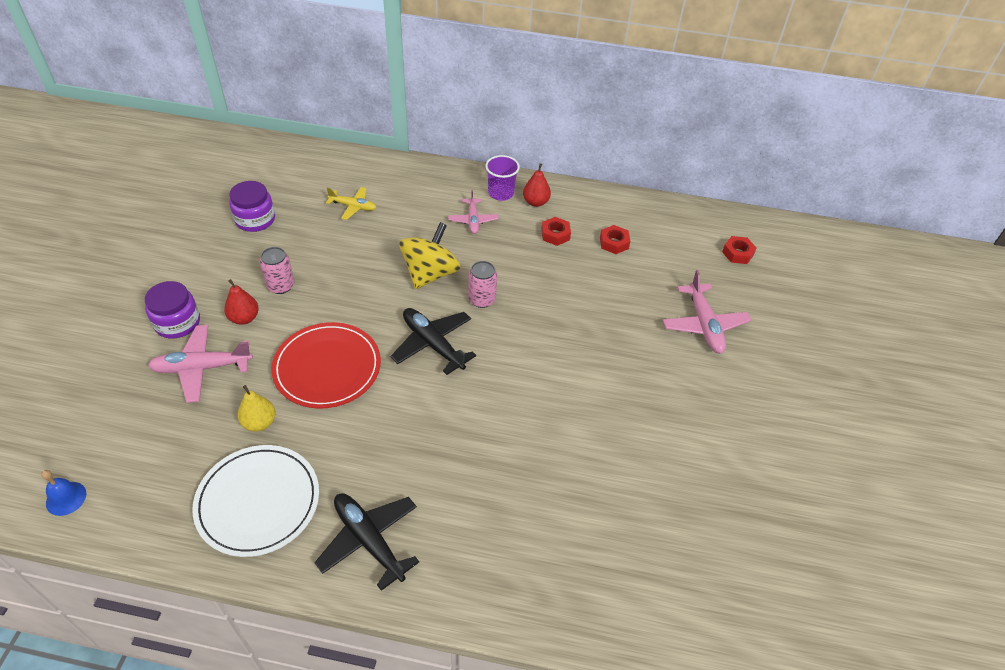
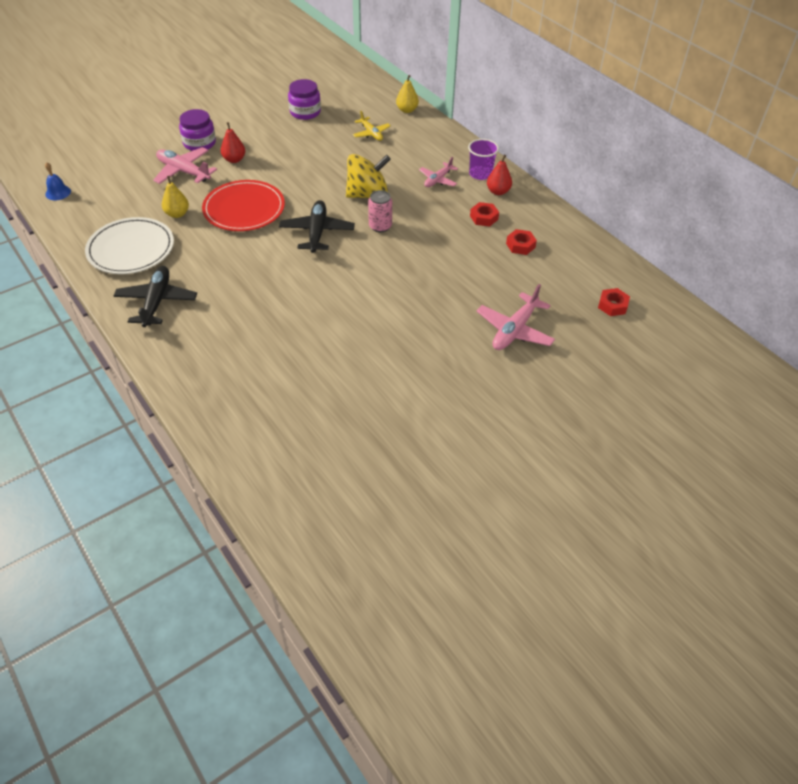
camera: 45 degrees right, 0 degrees up
(281, 286) = (274, 154): pink can -> none
(357, 163) = (407, 110): none -> yellow pear

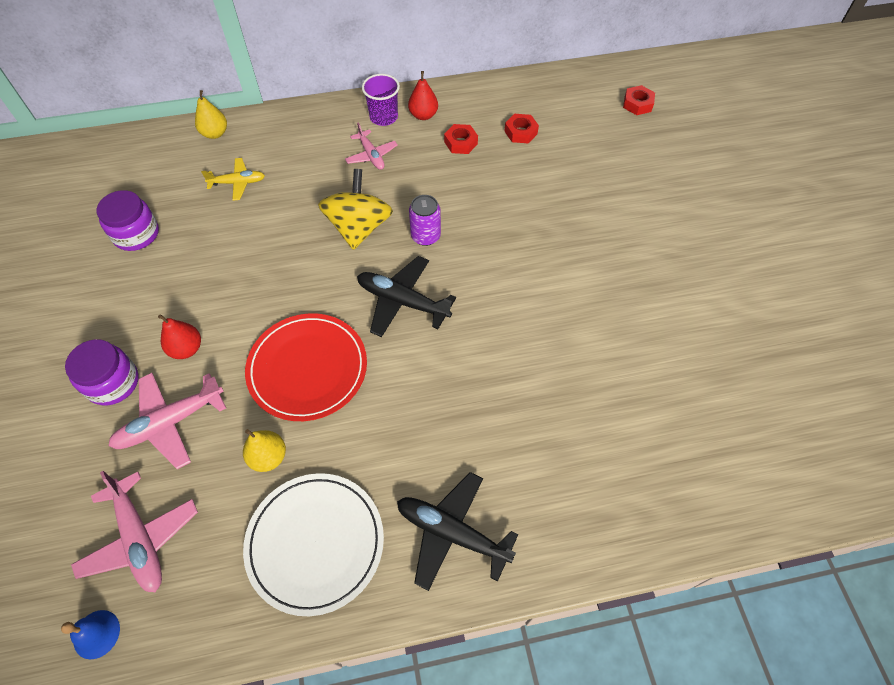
camera: 65 degrees left, 10 degrees up
(380, 226) = (425, 236): pink can -> purple can
(514, 330) = (645, 186): pink plane -> pink plane (140, 538)

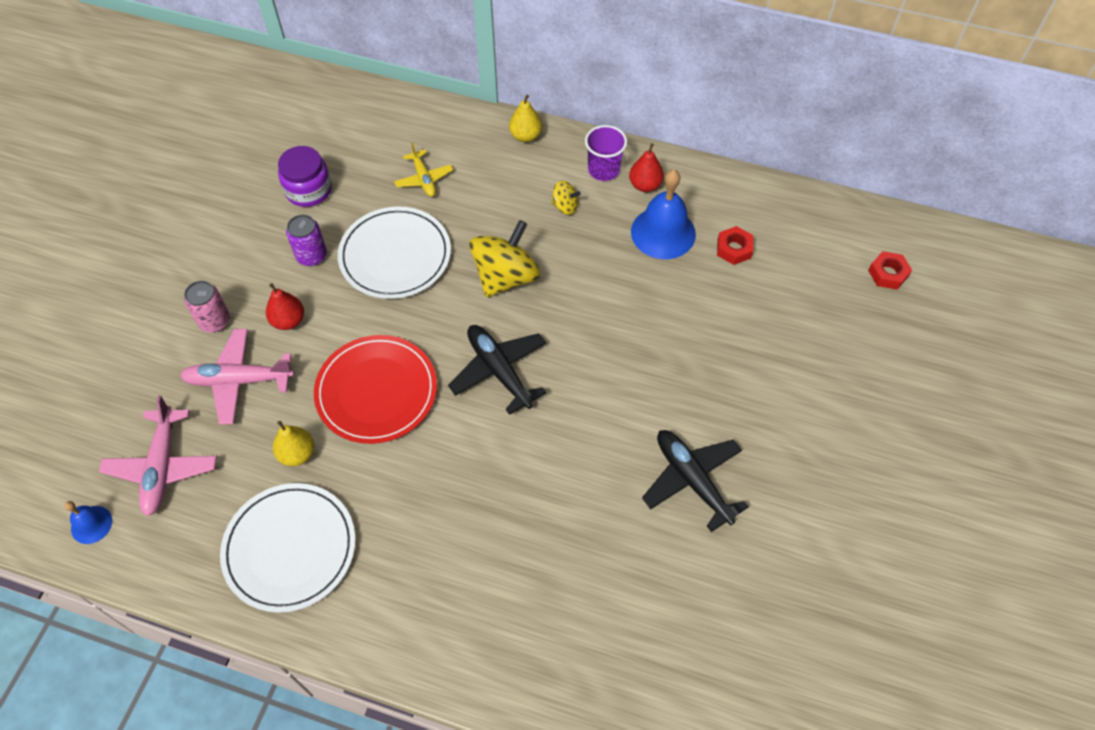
camera: 30 degrees right, 0 degrees up
(113, 382) = (215, 321): purple jar -> pink can
(215, 133) = (433, 118): yellow pear -> yellow pear (525, 136)
(238, 183) = (424, 179): yellow plane -> yellow plane turned 45 degrees clockwise
(252, 252) = (395, 255): none -> white plate
(371, 155) = (565, 206): pink plane -> yellow spinning top
(425, 236) = (563, 316): purple can -> purple can (311, 256)
(452, 533) = (404, 605): black plane -> black plane (692, 480)
(460, 143) = (663, 232): red nut -> blue bell

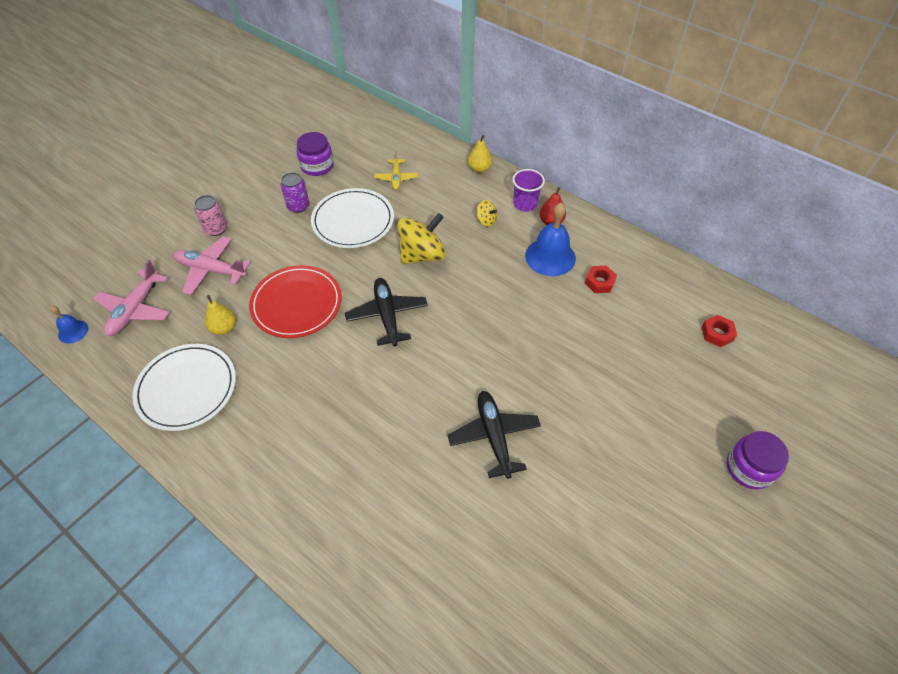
camera: 20 degrees right, 5 degrees down
(288, 320) = (262, 242): red pear -> none
(976, 422) = (749, 468): none -> purple jar

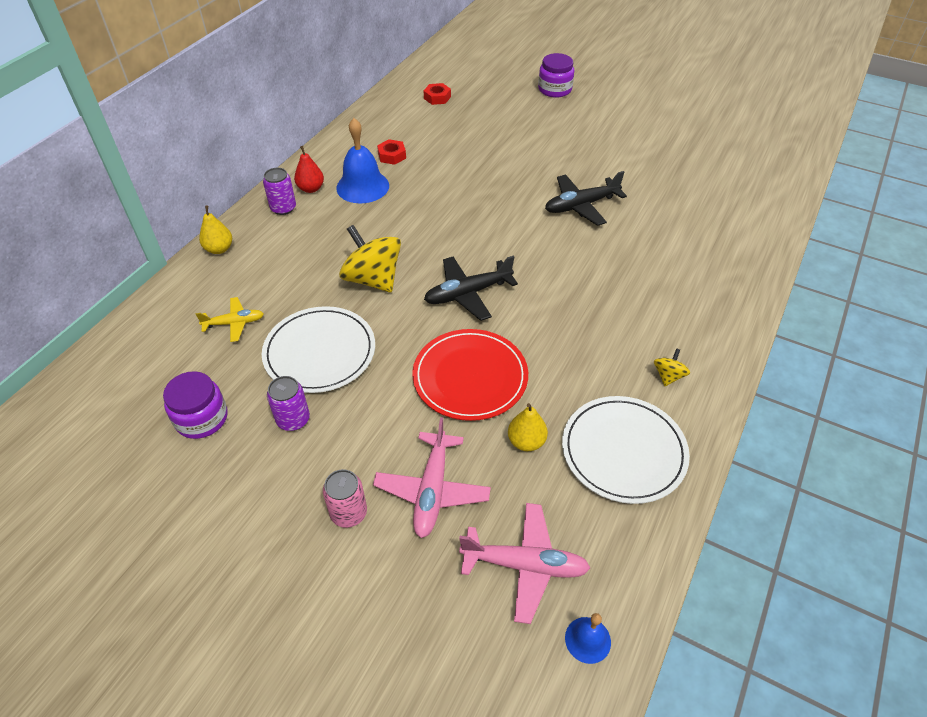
camera: 100 degrees left, 5 degrees down
(486, 220) = (312, 235): yellow spinning top -> yellow spinning top (668, 376)
(525, 204) = (283, 208): purple cup -> purple can

